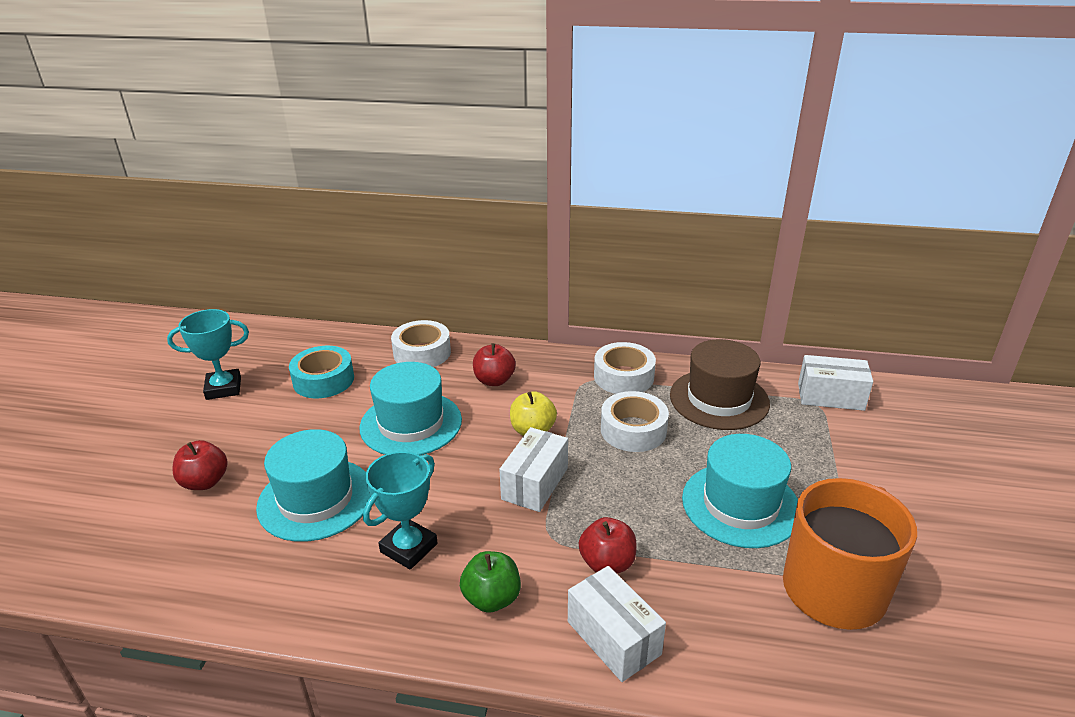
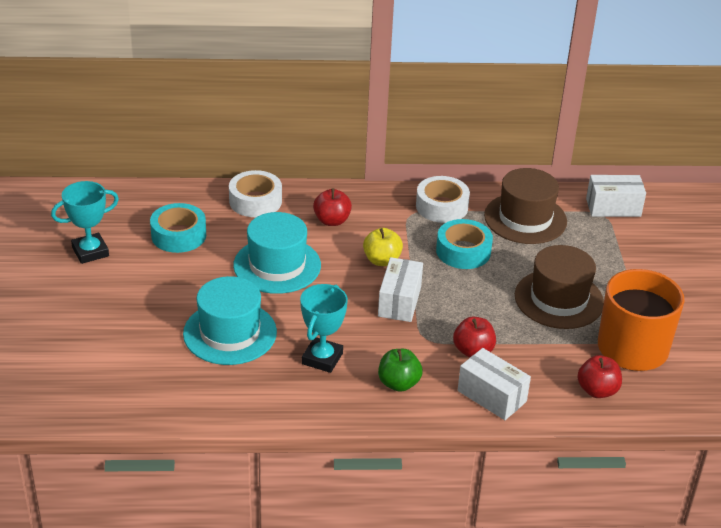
camera: 15 degrees left, 5 degrees up
(205, 482) = (128, 331): red apple -> red apple (597, 390)
(633, 430) = (463, 251): white tape -> turquoise tape
(740, 504) = (559, 299): turquoise hat -> brown hat

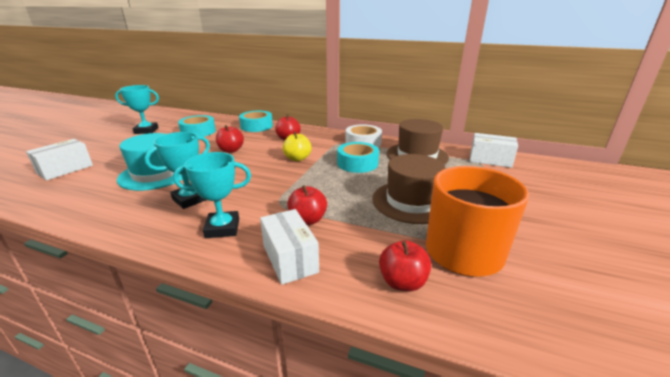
camera: 25 degrees right, 10 degrees down
(255, 201) = (256, 126): white tape -> turquoise tape
(277, 265) = (231, 150): turquoise hat -> red apple
(398, 383) = (222, 228): green apple -> turquoise trophy
(399, 301) = (284, 179): white box -> white box (65, 169)

